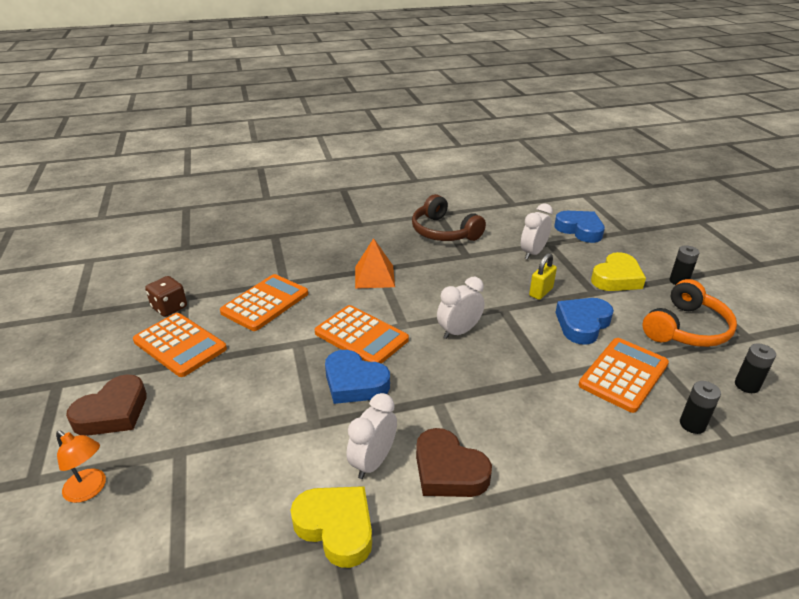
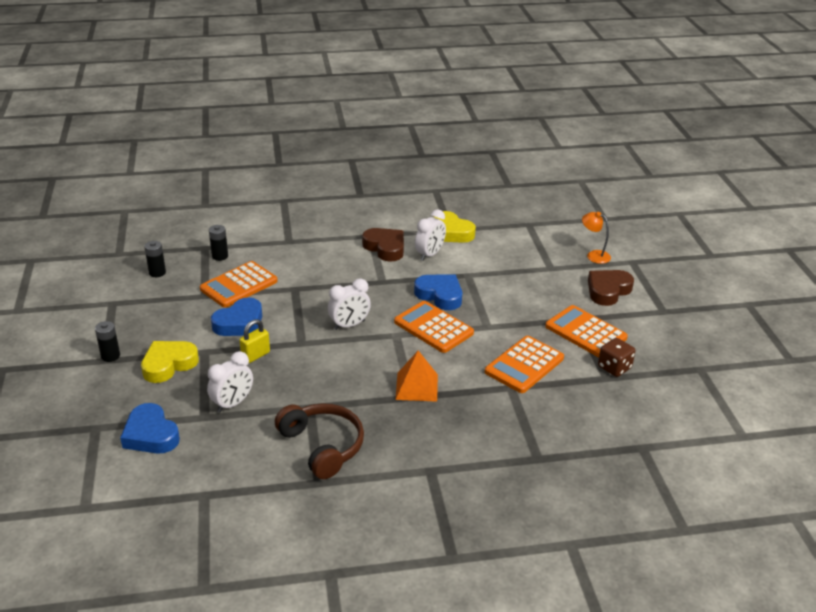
camera: 175 degrees left, 0 degrees up
(686, 329) = (155, 312): orange headphones -> none

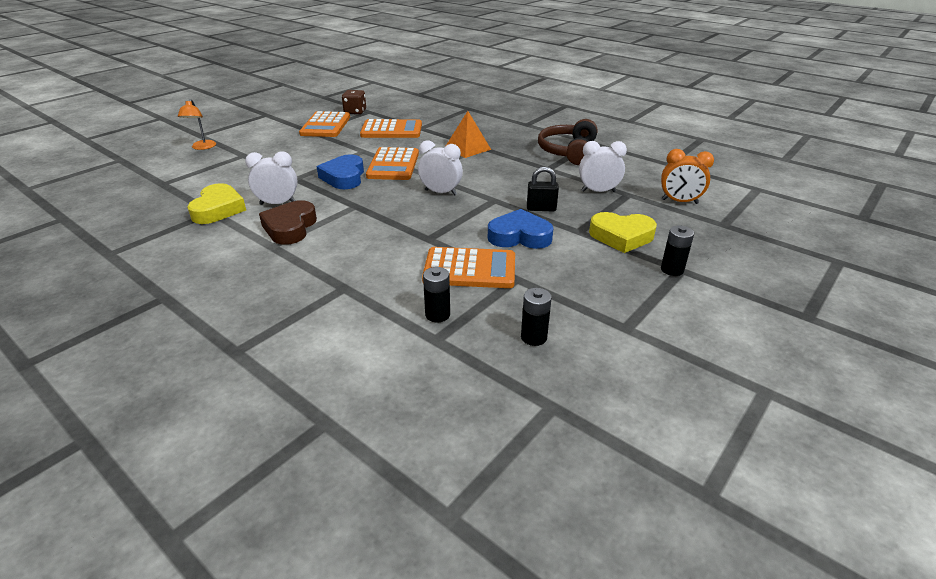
camera: 130 degrees left, 0 degrees up
(151, 435) = (679, 201): blue heart -> orange clock
(255, 355) = (541, 208): yellow padlock -> black padlock
(608, 290) = (258, 132): brown heart -> none

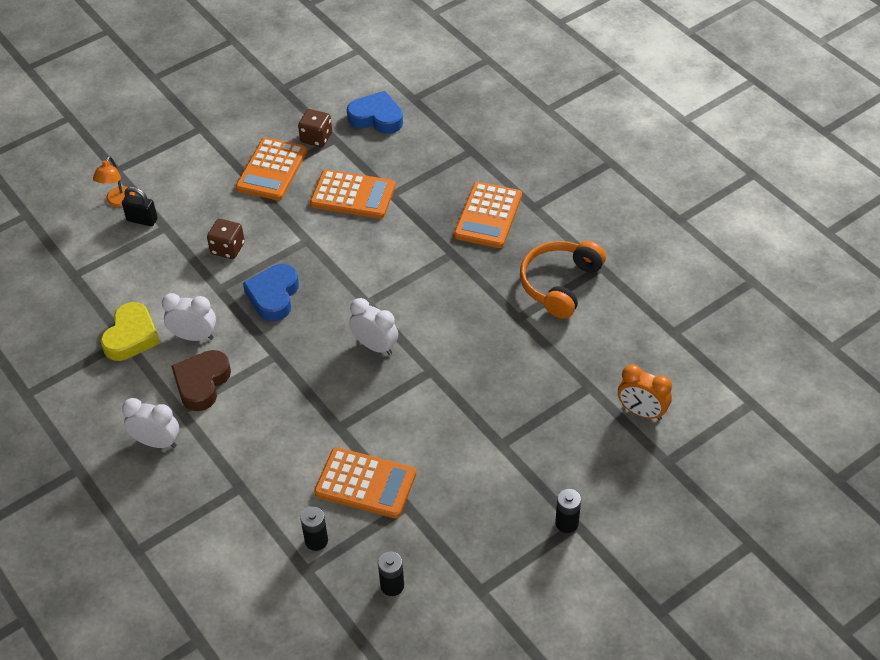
camera: 15 degrees right, 15 degrees up
(299, 159) = (228, 248): none -> brown dice
(393, 165) = (336, 279): orange calculator -> orange calculator (488, 216)
(467, 148) = (436, 255): orange pyramid -> none
(519, 236) = (434, 441): blue heart -> blue heart (376, 118)
(541, 208) = (476, 397): black padlock -> black padlock (142, 220)
(568, 151) = (559, 284): brown headphones -> orange headphones
(598, 191) = (557, 375): white clock -> white clock (157, 442)
(621, 236) = (542, 461): yellow heart -> none

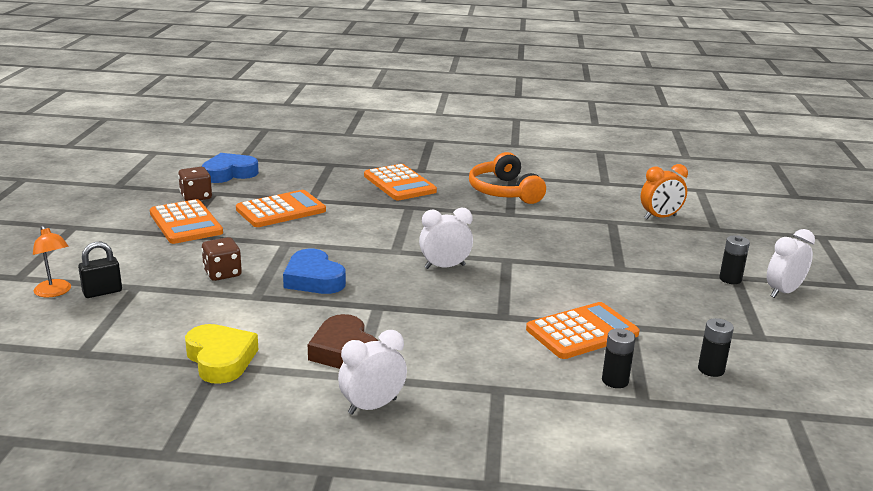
camera: 50 degrees left, 25 degrees down
(194, 336) = (284, 330): white clock -> white clock (783, 292)

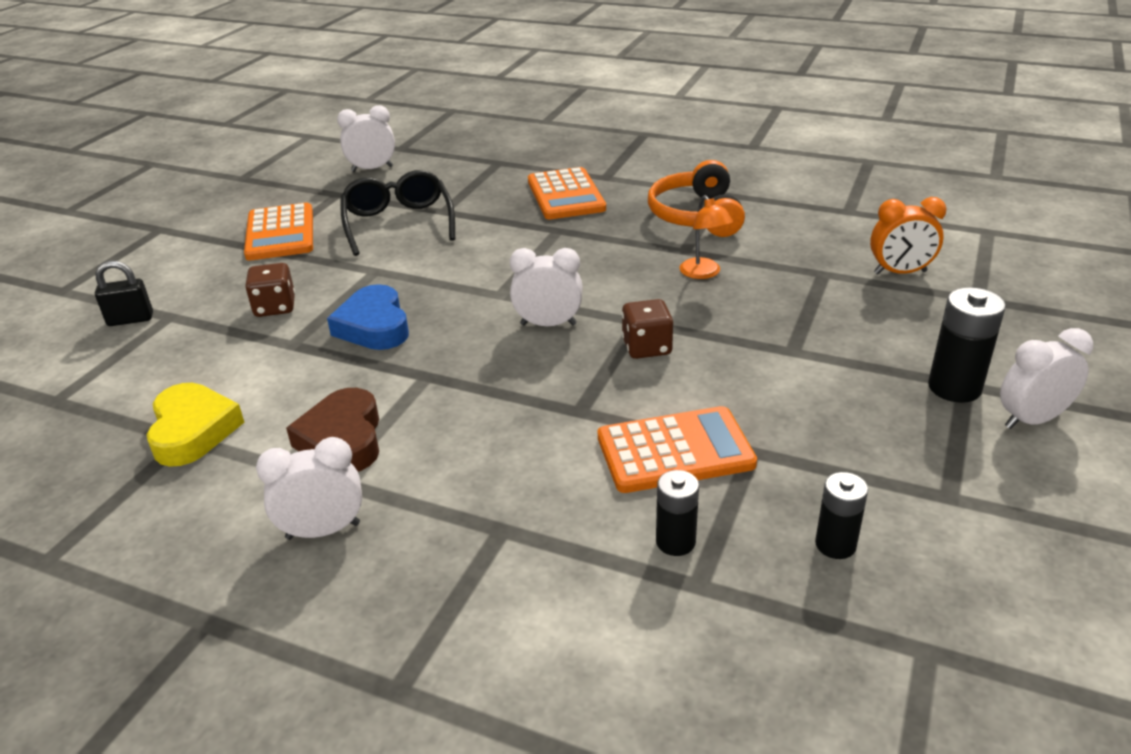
camera: 20 degrees right, 10 degrees up
(55, 292) = (83, 314): orange lamp -> orange lamp (703, 273)
(196, 197) = (315, 198): brown dice -> brown dice (647, 347)
(229, 173) = (372, 169): blue heart -> white clock
(281, 210) = (398, 223): orange calculator -> black glasses
(730, 279) = (954, 387): black battery -> black battery, size x1.54

